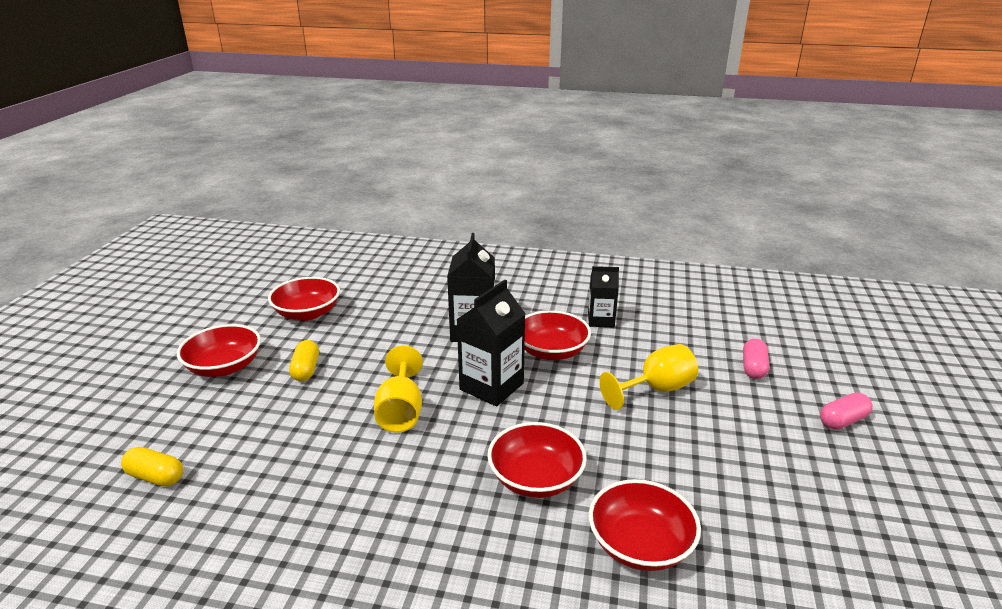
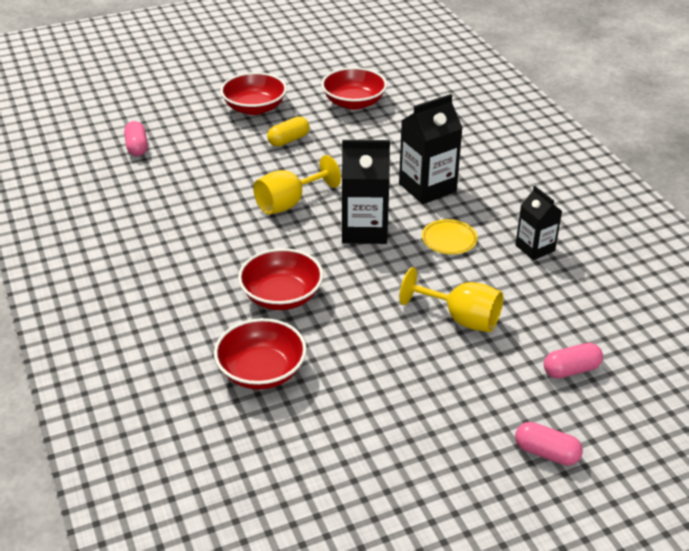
camera: 55 degrees right, 10 degrees up
(155, 477) = (137, 147): yellow capsule -> pink capsule
(551, 351) = (449, 240): red bowl -> yellow plate

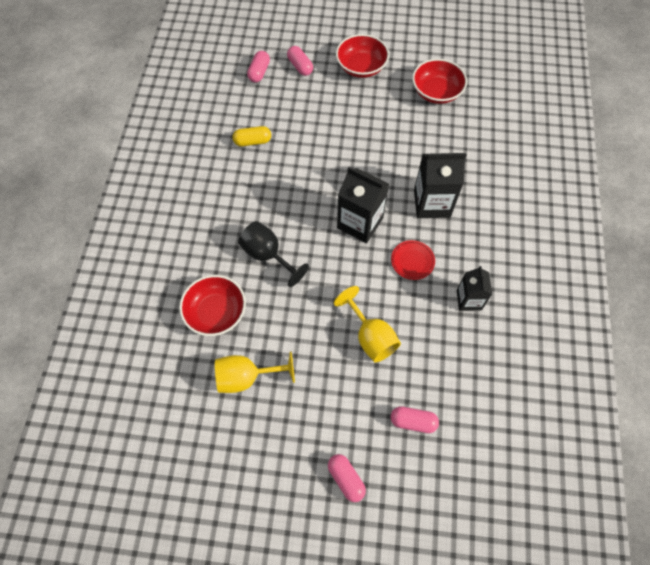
camera: 30 degrees right, 25 degrees up
(183, 128) = (300, 66): none -> pink capsule
(281, 296) = (267, 255): red bowl -> black goblet
(288, 140) = (364, 110): yellow capsule -> yellow capsule (252, 141)
(289, 203) = (325, 173): yellow goblet -> yellow goblet (246, 377)
(449, 240) = (412, 261): yellow plate -> red plate

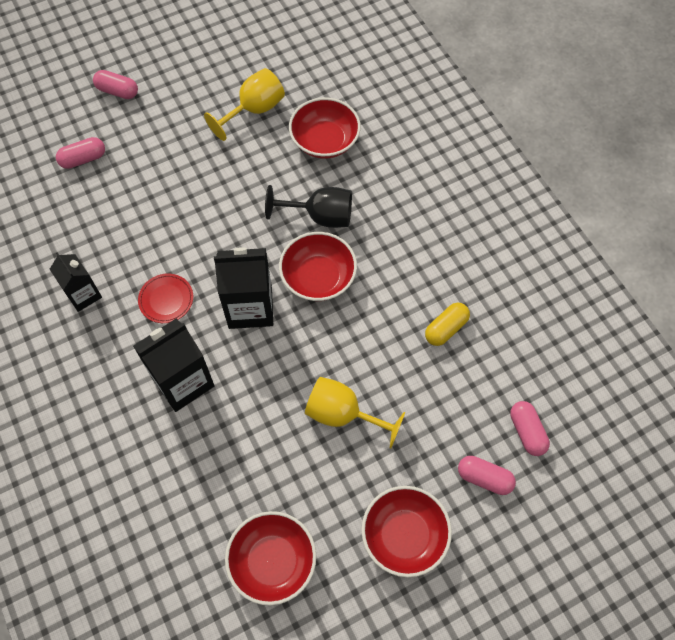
camera: 145 degrees right, 0 degrees up
(302, 215) = (318, 277): none -> red bowl
(370, 337) = (164, 203): yellow goblet -> yellow goblet (343, 414)

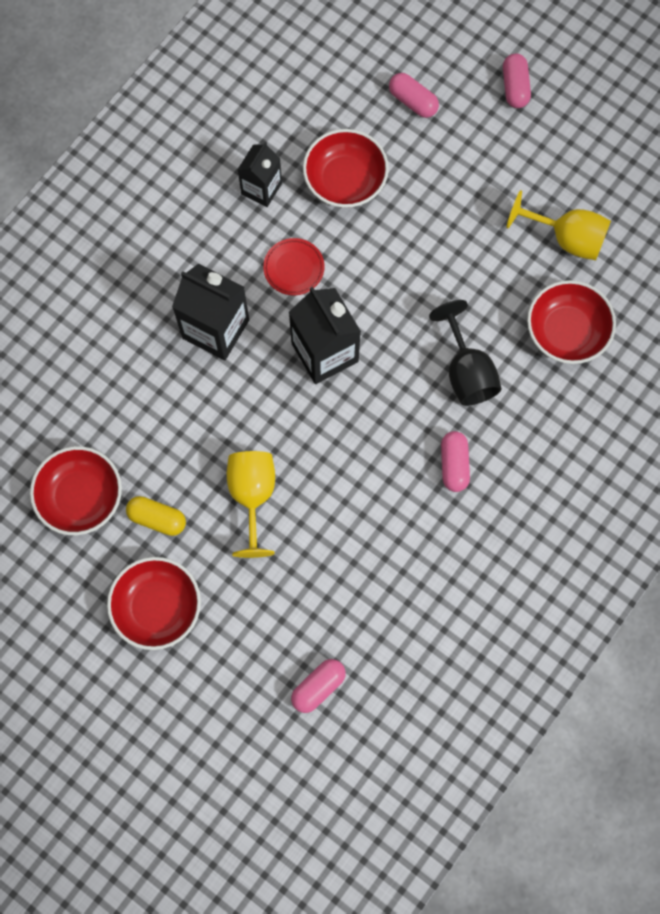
camera: 65 degrees right, 10 degrees up
(318, 277) = (392, 403): red bowl -> red bowl (345, 180)
(446, 329) = (396, 559): yellow capsule -> yellow capsule (157, 518)
(484, 478) = (249, 662): pink capsule -> pink capsule (454, 464)

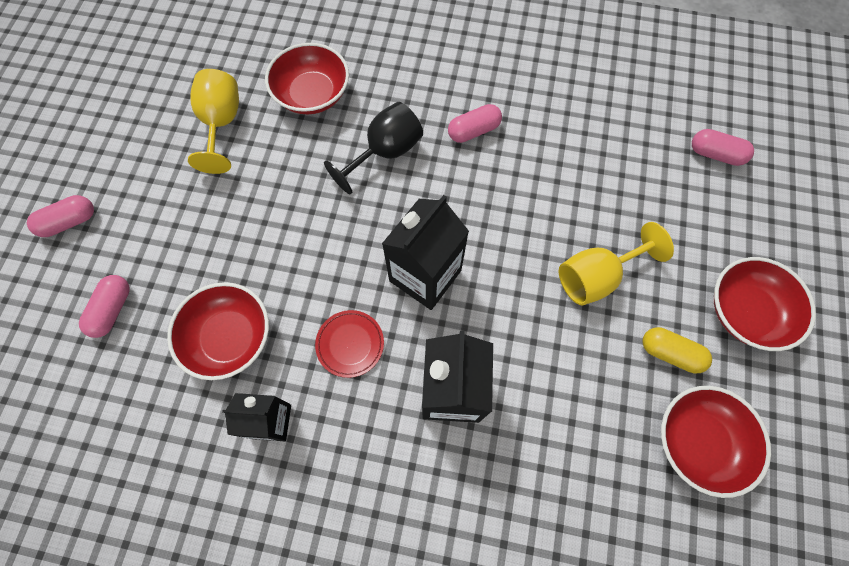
camera: 115 degrees left, 5 degrees down
(157, 518) = (670, 353): yellow capsule -> yellow capsule turned 60 degrees counterclockwise

